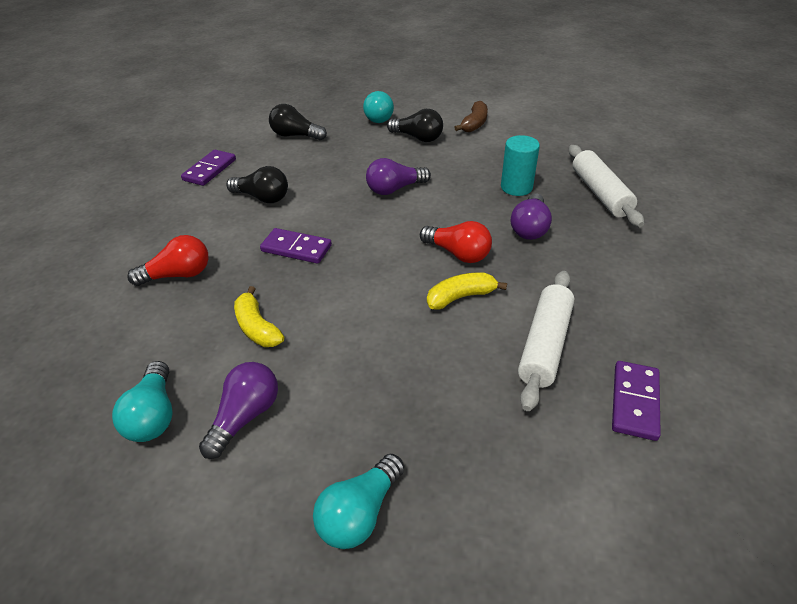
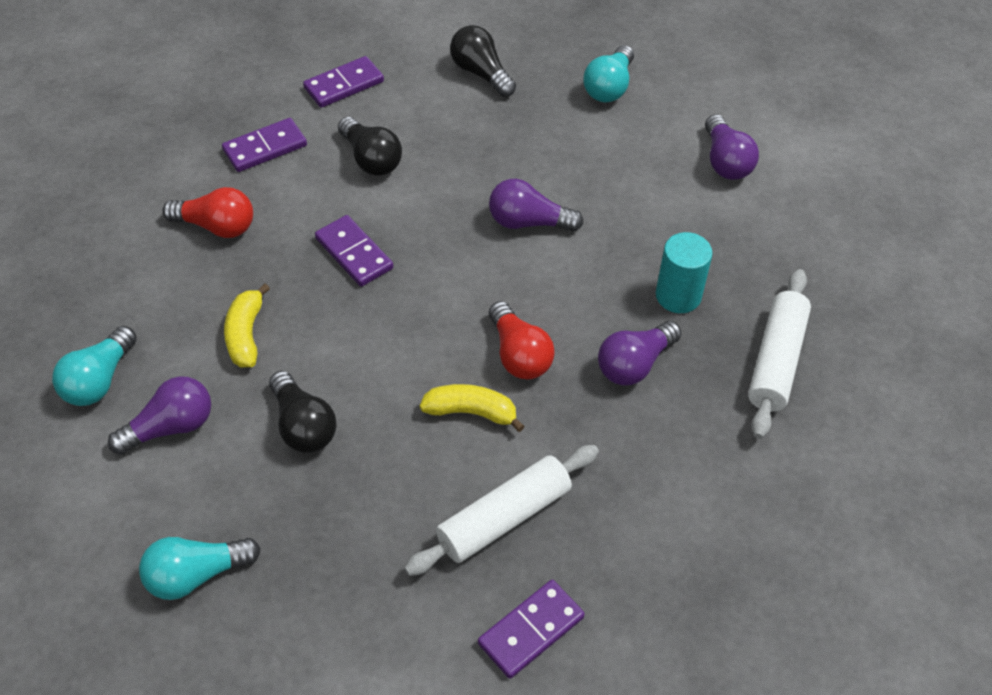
camera: 30 degrees right, 10 degrees up
(180, 219) = (265, 148): none -> purple domino
(418, 138) = (629, 150): black light bulb -> black light bulb (303, 425)
(474, 124) = (725, 161): brown banana -> purple light bulb

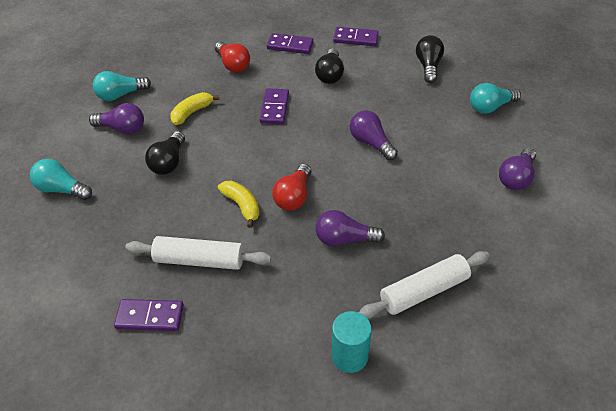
camera: 45 degrees right, 5 degrees down
(678, 296) = (407, 224): turquoise cylinder -> turquoise cylinder (349, 356)

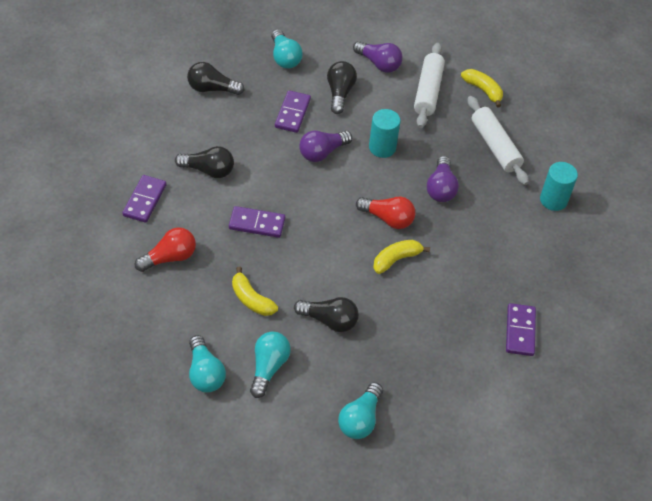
camera: 90 degrees left, 5 degrees up
(122, 129) = (268, 367): purple light bulb -> turquoise light bulb
(199, 260) = (460, 294): white rolling pin -> white rolling pin (428, 91)
(355, 38) = (146, 139): purple domino -> purple domino (292, 113)
(390, 187) = (382, 147): none -> turquoise cylinder
(457, 150) = (339, 93): none -> black light bulb
(516, 277) = (483, 90): none -> yellow banana

